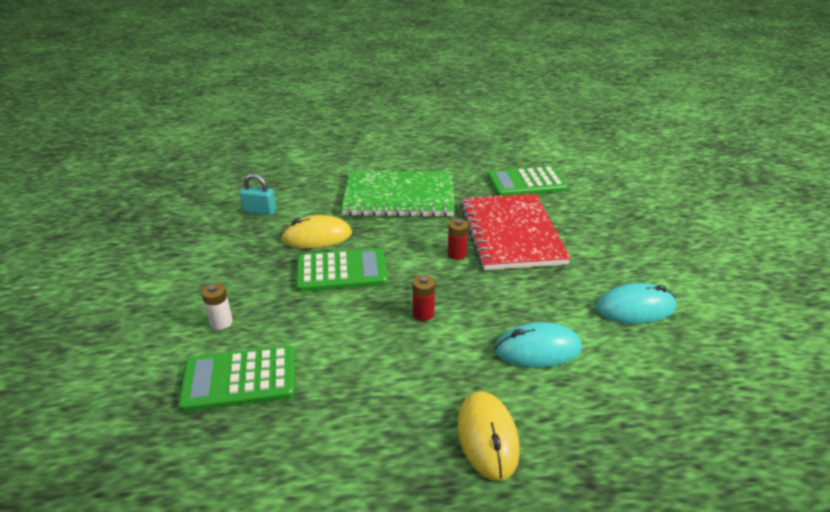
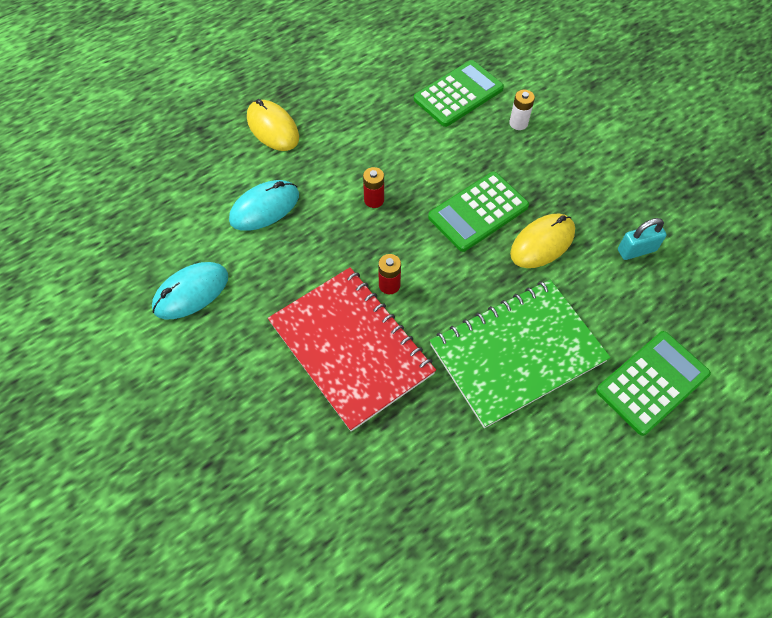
camera: 150 degrees right, 25 degrees up
(526, 183) = (381, 476): green calculator -> green calculator (652, 382)

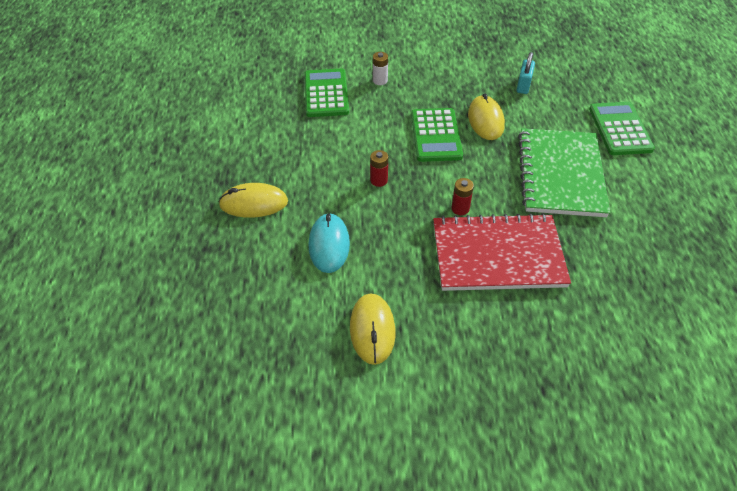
camera: 55 degrees left, 10 degrees down
(191, 292) = (372, 330): turquoise mouse -> yellow mouse

